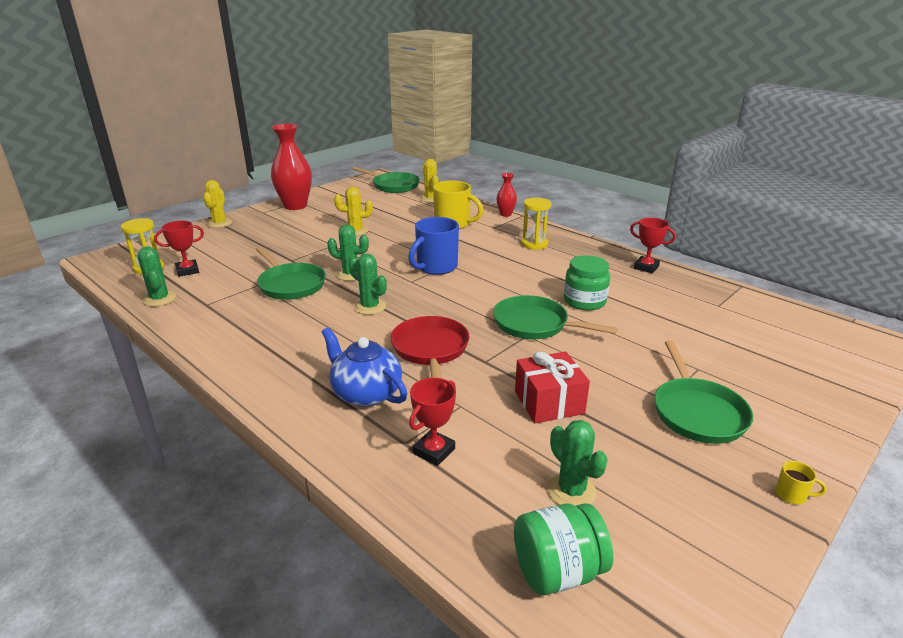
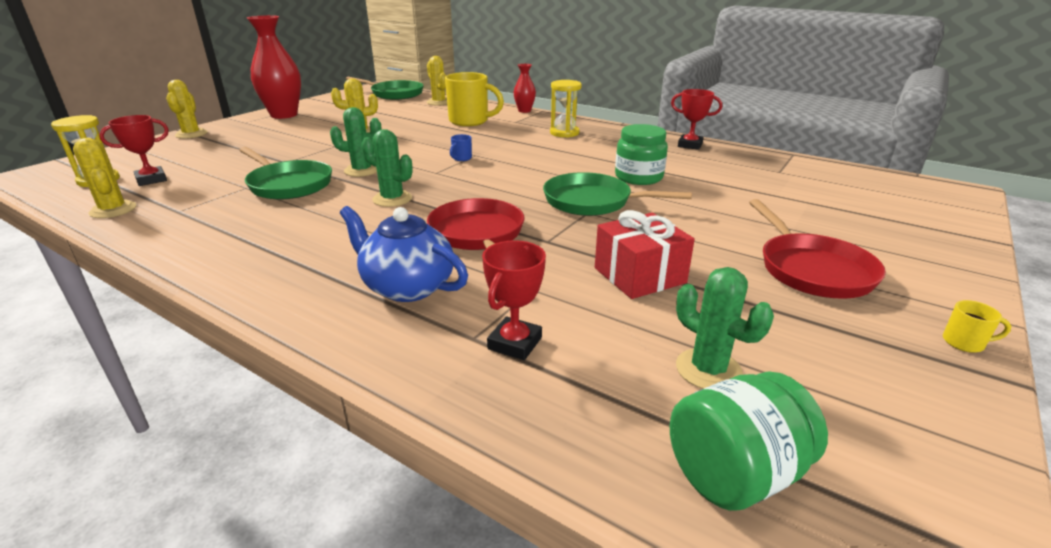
camera: 10 degrees left, 0 degrees up
(159, 299) = (113, 210): green cactus -> yellow cactus
(436, 267) = (461, 158): blue mug -> blue mug, size x0.41
(697, 412) = (811, 269): green pan -> red pan

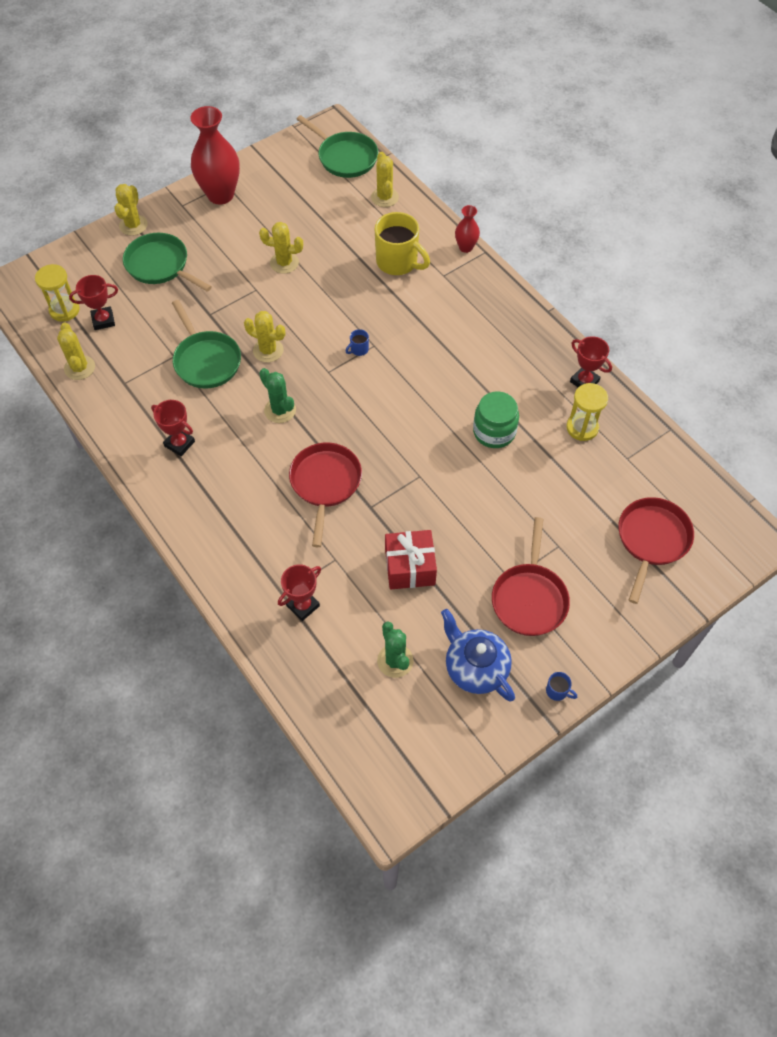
camera: 20 degrees right, 30 degrees up
(263, 239) = (179, 444): none -> red trophy
(362, 170) = (268, 350): green cactus -> yellow cactus
(407, 287) = (259, 532): blue teapot -> blue teapot (475, 667)
(564, 133) = (478, 318): yellow hourglass -> yellow hourglass (582, 428)
(593, 202) = (432, 461): green pan -> green pan (160, 266)
(734, 474) = (362, 724): green jar -> none
(873, 208) = (651, 540): none -> red pan
(964, 343) = (557, 691): yellow mug -> blue mug

